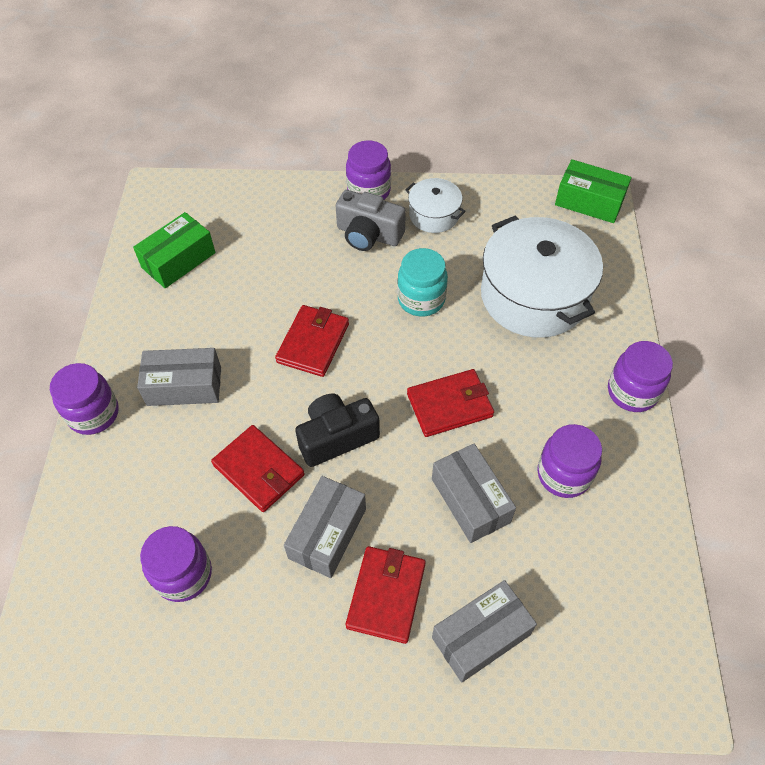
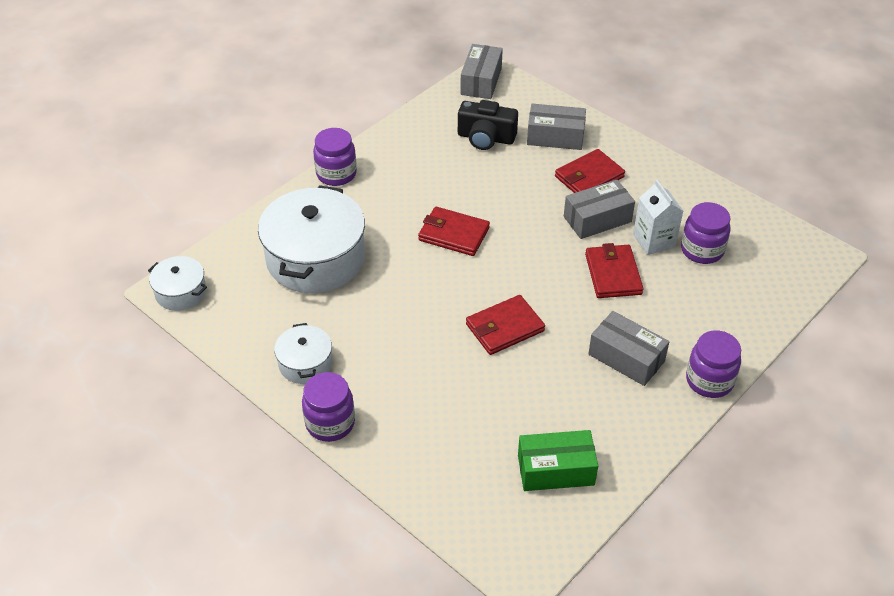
camera: 140 degrees left, 10 degrees down
(245, 548) = (654, 240): none -> white carton
(336, 437) = (545, 261): black camera -> black camera (486, 138)
(368, 234) = (375, 383): grey camera -> none
(421, 299) = (395, 306): turquoise jar -> none
(470, 500) = (497, 185): grey box -> grey box (481, 81)
(564, 474) = (430, 165): purple jar -> none
(589, 202) = (181, 292): green box -> white pot

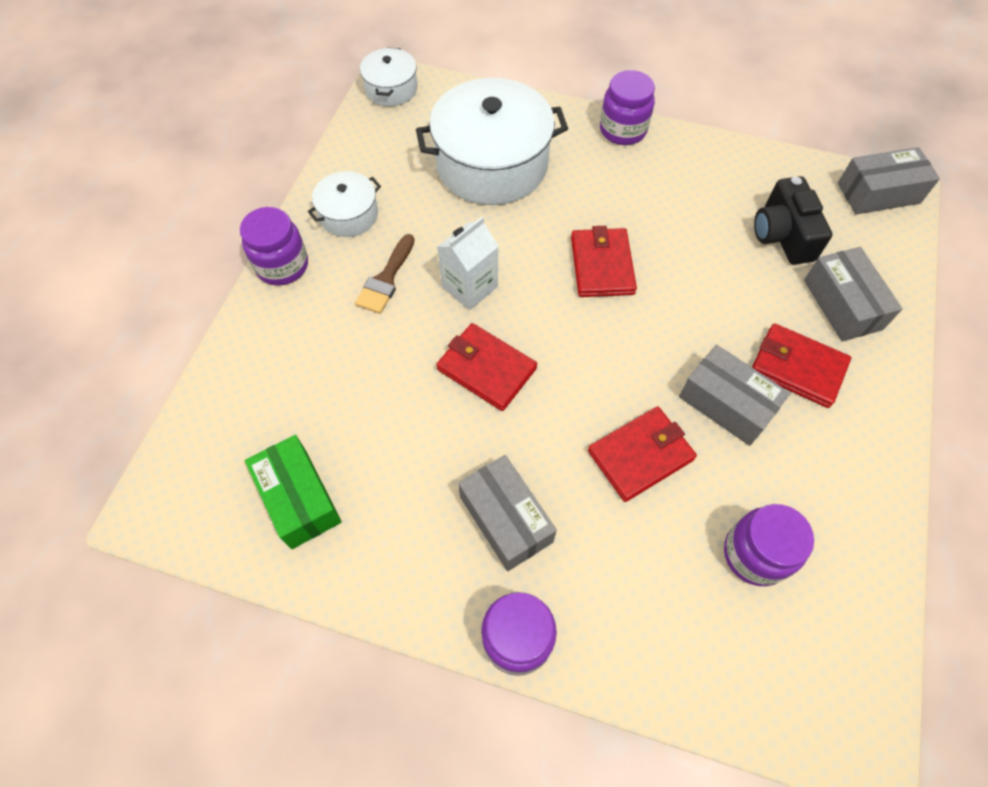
camera: 65 degrees right, 15 degrees up
(388, 359) = (386, 279): none -> brown brush
(626, 358) = (505, 519): grey box -> grey box turned 45 degrees counterclockwise
(654, 240) = (732, 485): white carton -> white carton (469, 287)

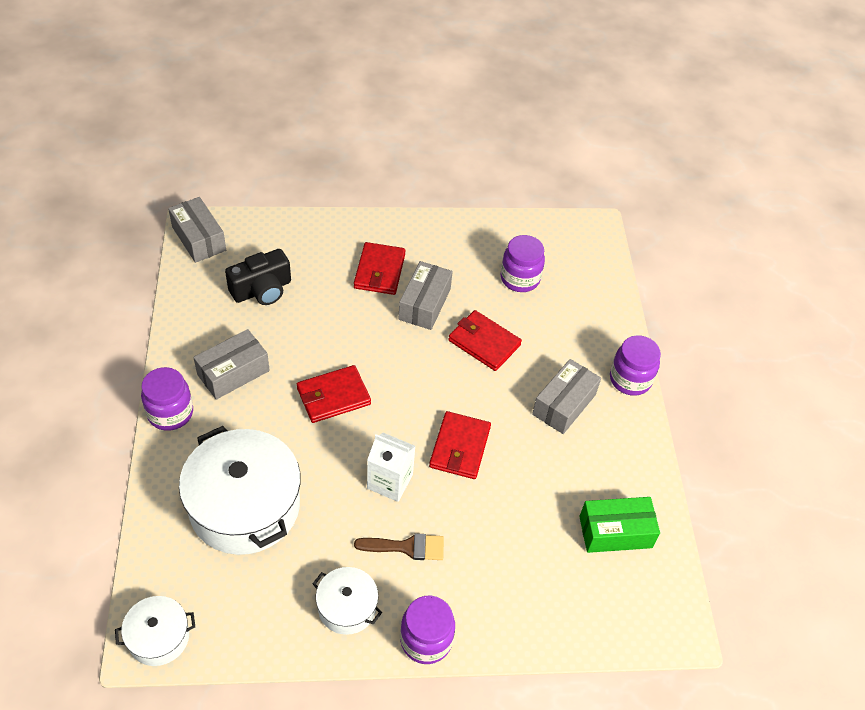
camera: 115 degrees left, 10 degrees down
(299, 498) = (615, 532): green box -> green box turned 45 degrees clockwise
(842, 304) = (316, 252): grey box -> grey box (233, 373)

